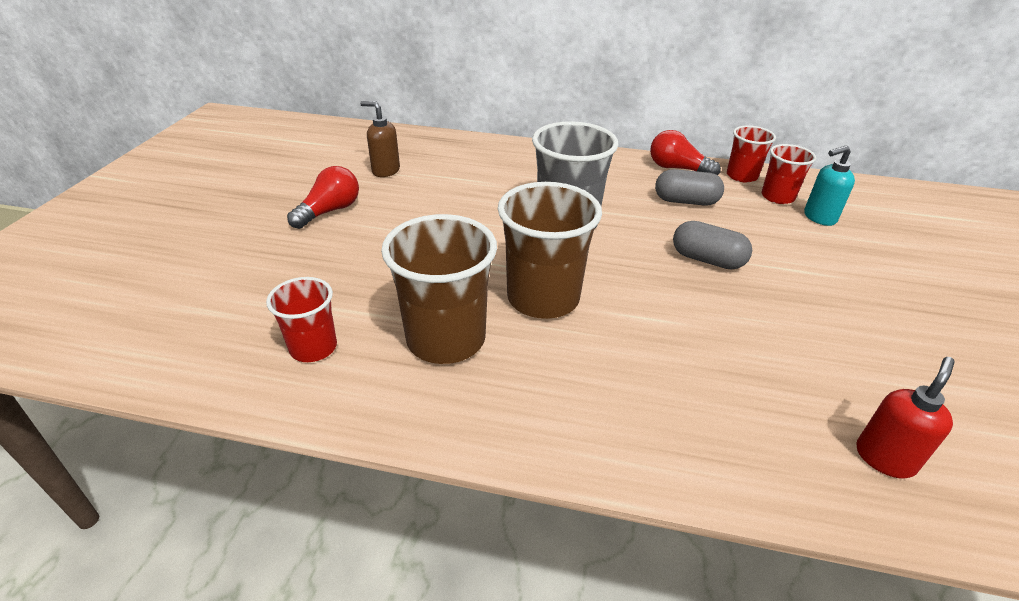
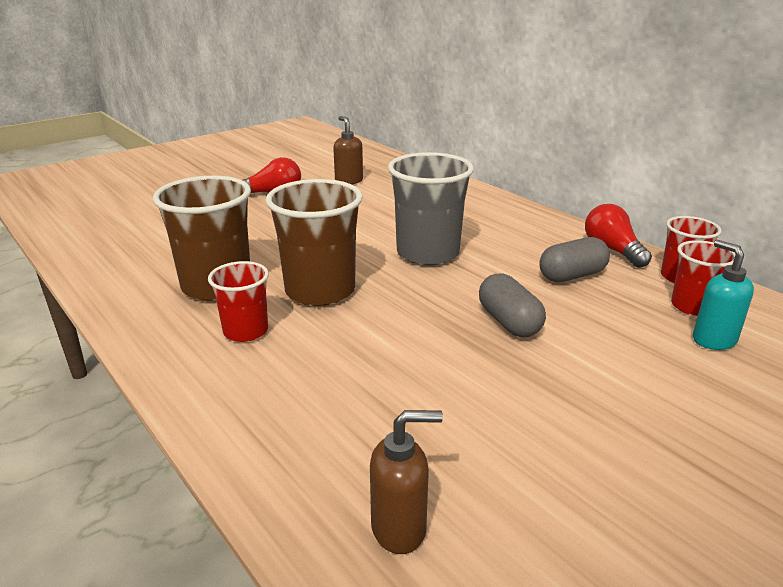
camera: 40 degrees right, 10 degrees down
(313, 348) = (142, 259): red cup -> red cup (246, 331)
(685, 201) = (572, 276): grey capsule -> grey capsule turned 75 degrees counterclockwise
(819, 218) = (713, 340): turquoise soap dispenser -> turquoise soap dispenser turned 45 degrees clockwise
(884, 458) = (400, 528): red soap dispenser -> brown soap dispenser

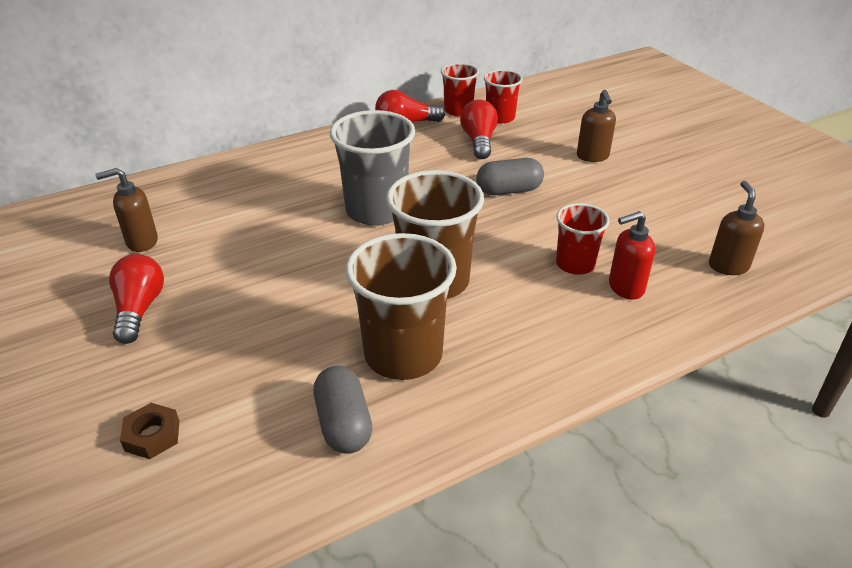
camera: 80 degrees left, 10 degrees up
(152, 217) = (152, 435): none -> brown nut
(246, 331) = (502, 331): red cup -> red cup (575, 264)
(326, 414) = (625, 288): none -> red soap dispenser
(572, 276) = (443, 150): grey capsule -> grey capsule (344, 424)
(613, 296) = (479, 141): none -> red light bulb
(650, 387) = (592, 157): none -> brown soap dispenser
(713, 340) = (542, 123): turquoise soap dispenser -> none

